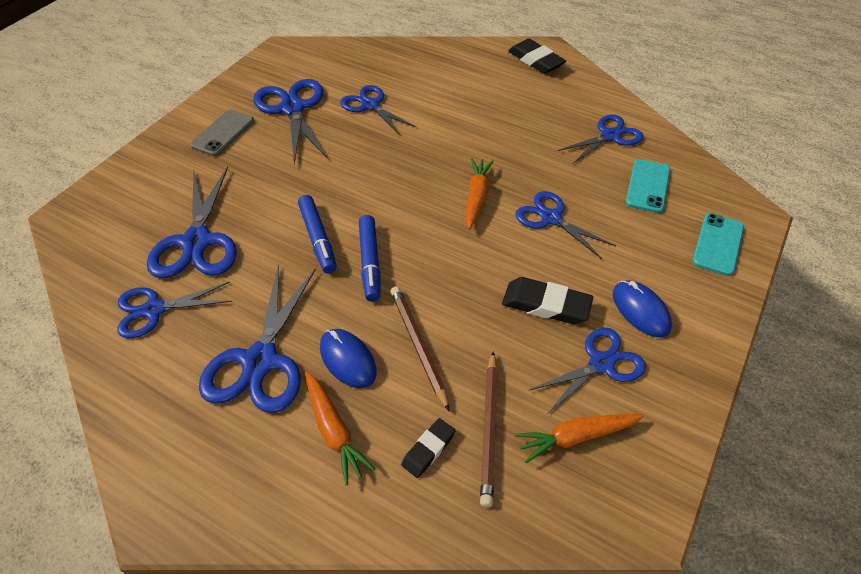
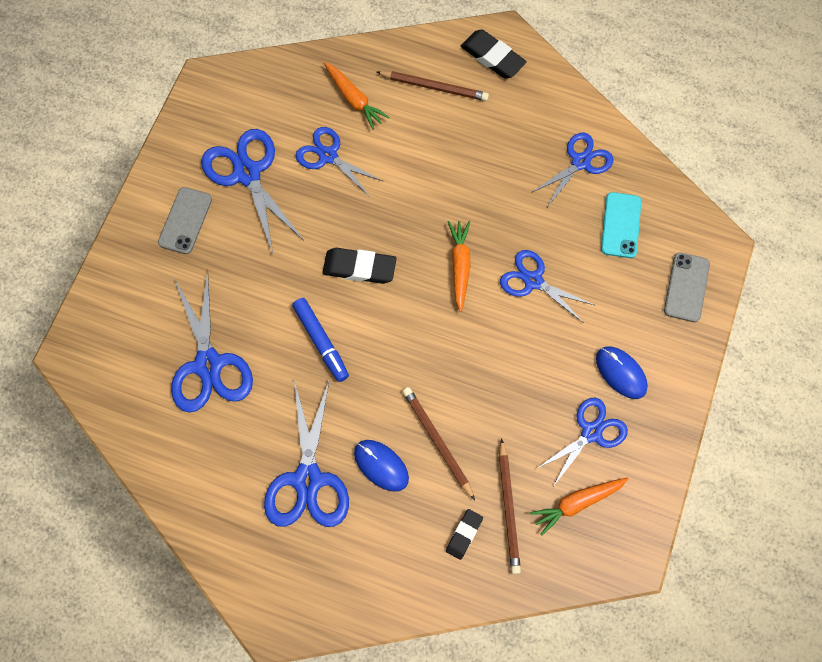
camera: 10 degrees left, 20 degrees up
(154, 310) = (198, 445): blue scissors -> none
(334, 430) = (386, 531): orange carrot -> orange carrot (354, 99)
(370, 262) = (376, 361): blue marker -> none
(479, 73) = (434, 87): none -> brown pencil
(546, 304) = (539, 380): black eraser -> black eraser (359, 268)
(718, 244) = (686, 287): turquoise phone -> grey phone

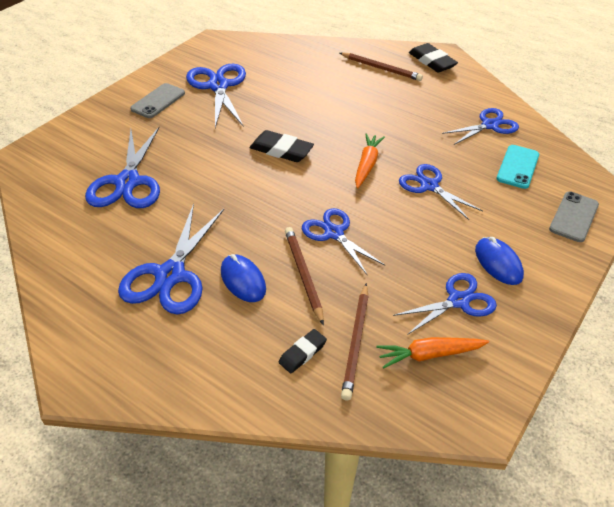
camera: 15 degrees right, 25 degrees down
(321, 342) = (228, 187): blue marker -> none
(328, 156) = (284, 88): blue scissors -> blue scissors (334, 233)
(354, 99) = (317, 64): orange carrot -> none

